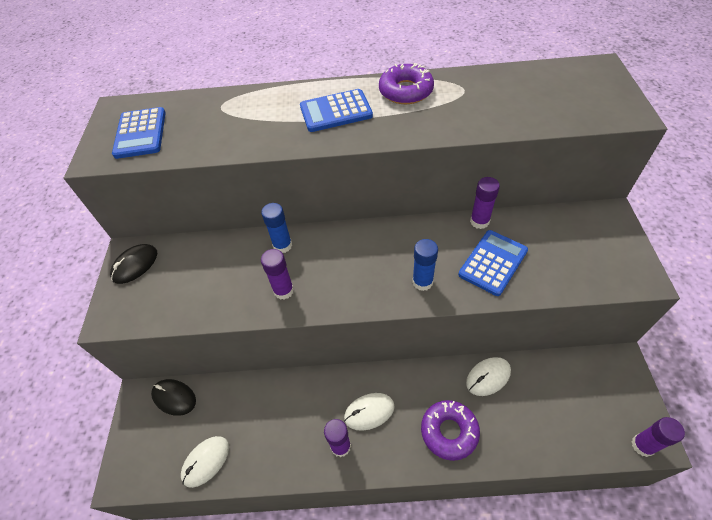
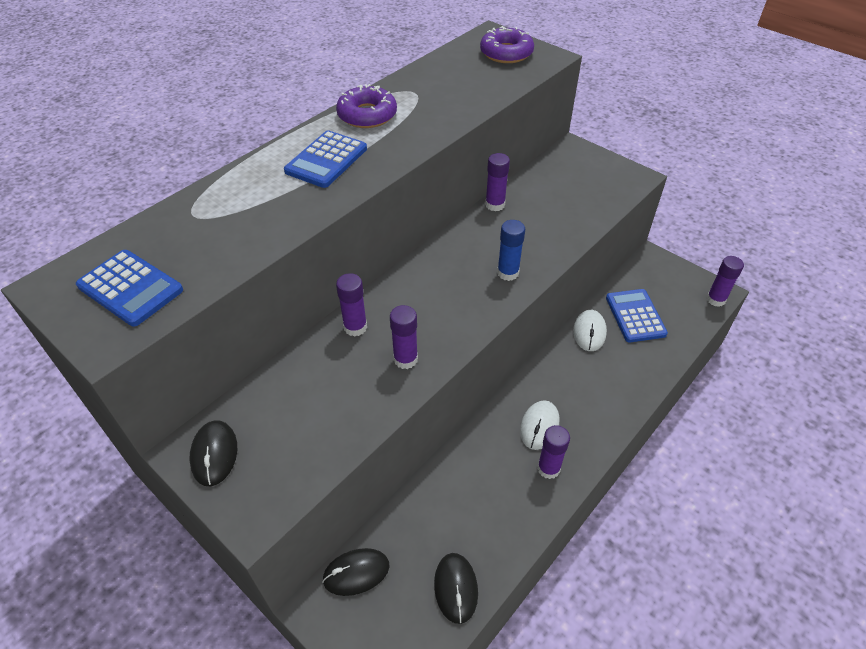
camera: 50 degrees left, 5 degrees down
(206, 461) = (456, 588): white mouse -> black mouse
(282, 245) = (355, 327): blue glue stick -> purple glue stick
(449, 431) = (607, 389): purple donut -> purple donut (506, 53)
(493, 263) = (539, 227): blue calculator -> blue calculator (635, 316)

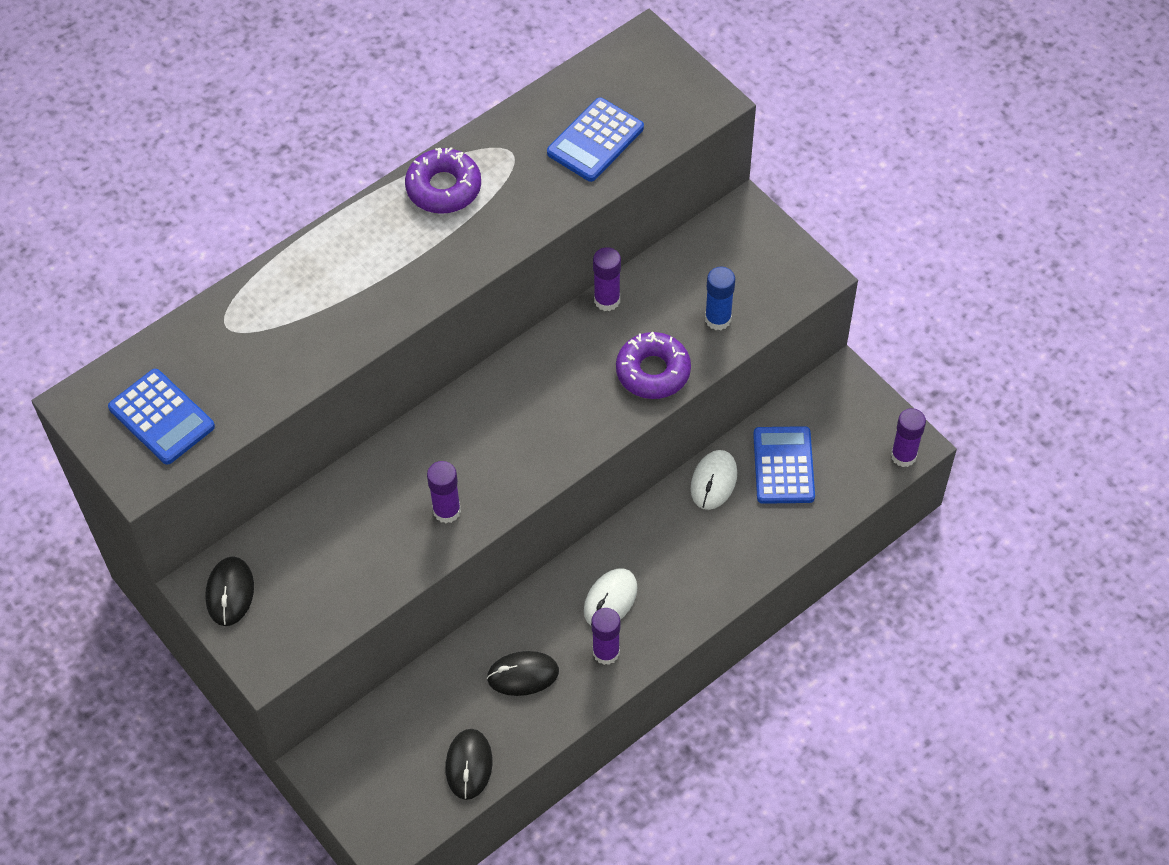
camera: 10 degrees right, 10 degrees up
(326, 160) = (383, 260): blue calculator -> blue calculator (595, 140)
(355, 327) = (396, 461): purple glue stick -> none
(356, 573) = (366, 734): black mouse -> black mouse (523, 675)
(506, 53) = (652, 87): purple donut -> purple donut (653, 371)
(508, 273) = (594, 410): blue glue stick -> blue glue stick (718, 319)

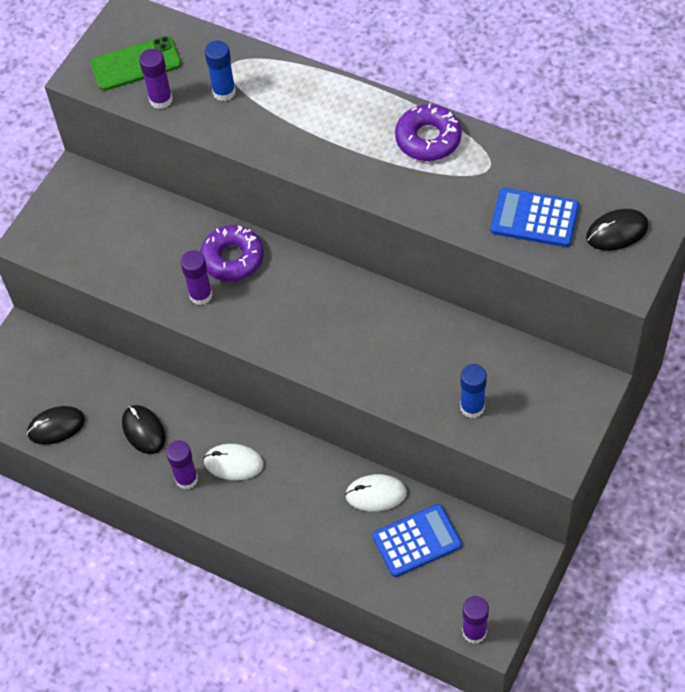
camera: 70 degrees right, 0 degrees up
(161, 417) = (136, 64): blue calculator -> green phone
(230, 592) = (75, 195): black mouse -> black mouse (617, 232)
(261, 345) = (224, 92): none -> blue glue stick
(607, 300) = (447, 321): purple glue stick -> purple glue stick (161, 100)
(653, 371) = (396, 381): purple donut -> purple donut (232, 258)

